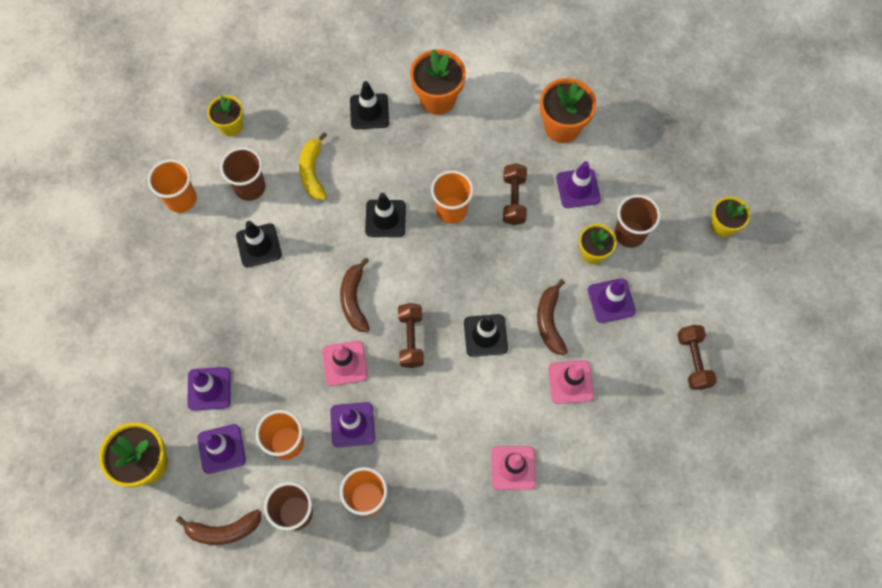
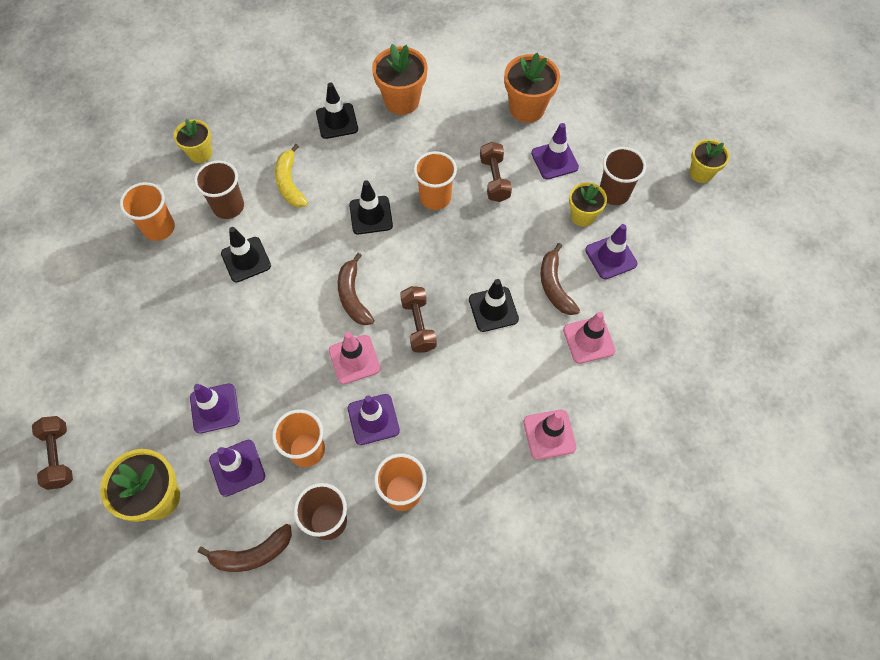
camera: 10 degrees left, 5 degrees down
(693, 361) = (705, 300): brown dumbbell -> brown dumbbell (59, 456)

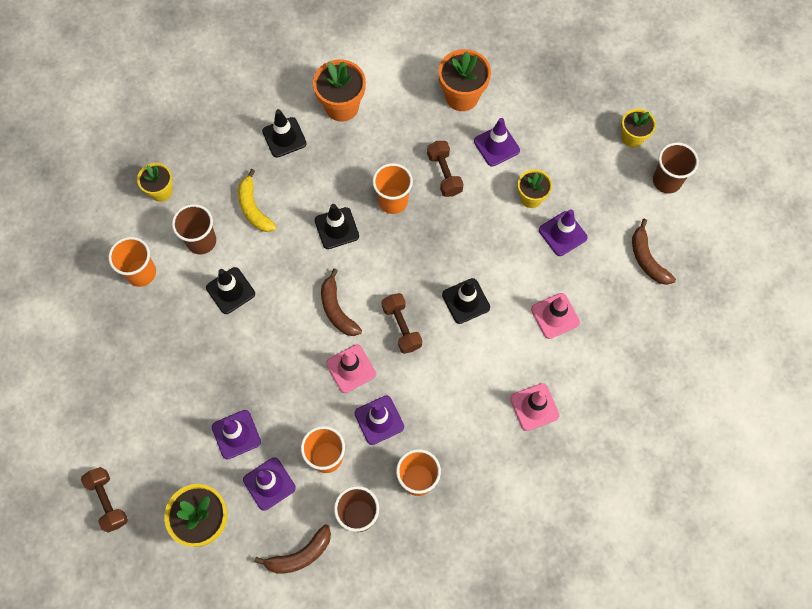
camera: 10 degrees left, 5 degrees up
(555, 286) = (517, 270): brown banana -> brown banana (647, 259)
(614, 193) = (556, 170): brown cup -> brown cup (666, 181)

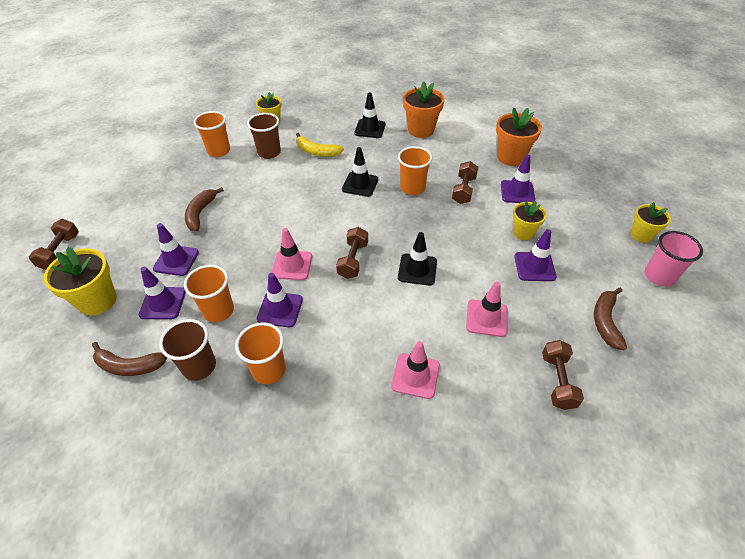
camera: 35 degrees right, 20 degrees down
(230, 291) = (259, 183): black traffic cone -> none
(254, 208) = (317, 152): yellow banana -> yellow banana turned 75 degrees counterclockwise
(337, 310) = (317, 227): brown banana -> brown banana (200, 213)
(639, 341) = (557, 381): none -> brown dumbbell
(666, 181) = (659, 276): brown cup -> pink cup

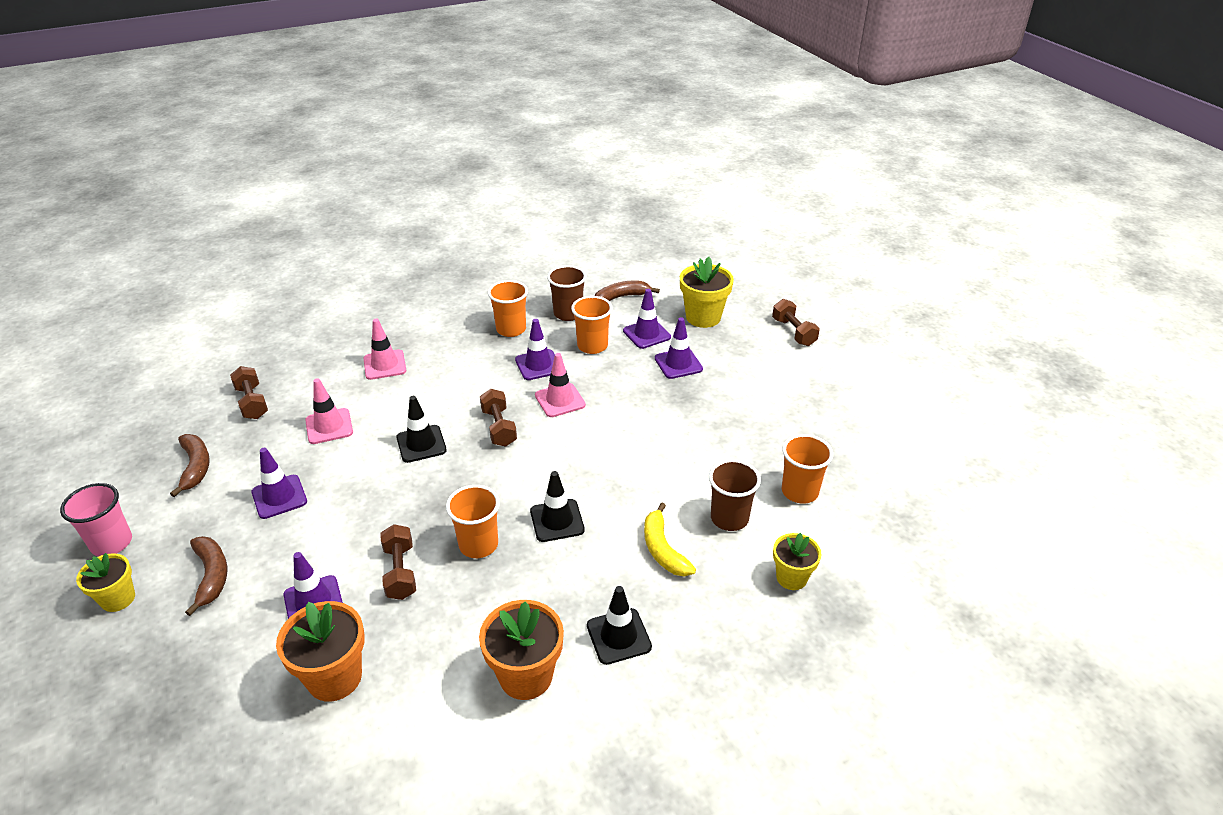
camera: 150 degrees right, 10 degrees down
(200, 213) = (713, 410): brown banana -> brown banana (211, 575)
(317, 152) = (663, 549): yellow banana -> yellow banana turned 105 degrees counterclockwise
(523, 232) = (298, 536): yellow flower pot -> none

